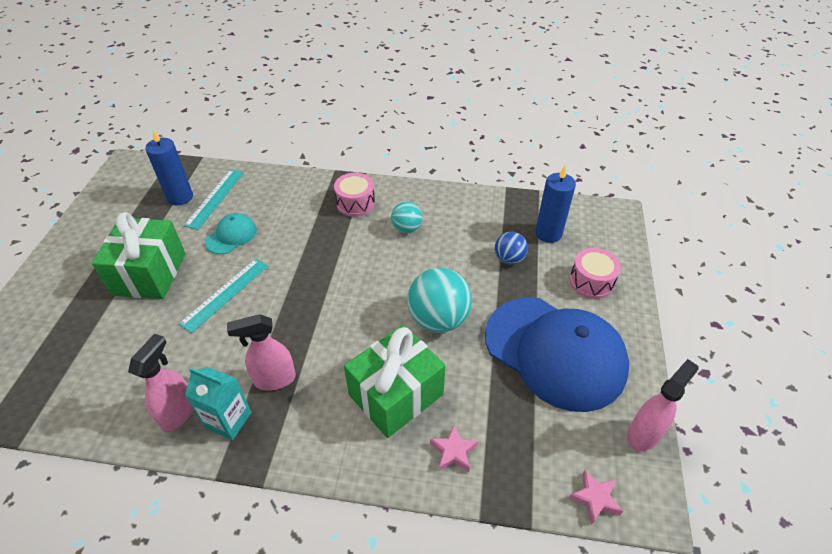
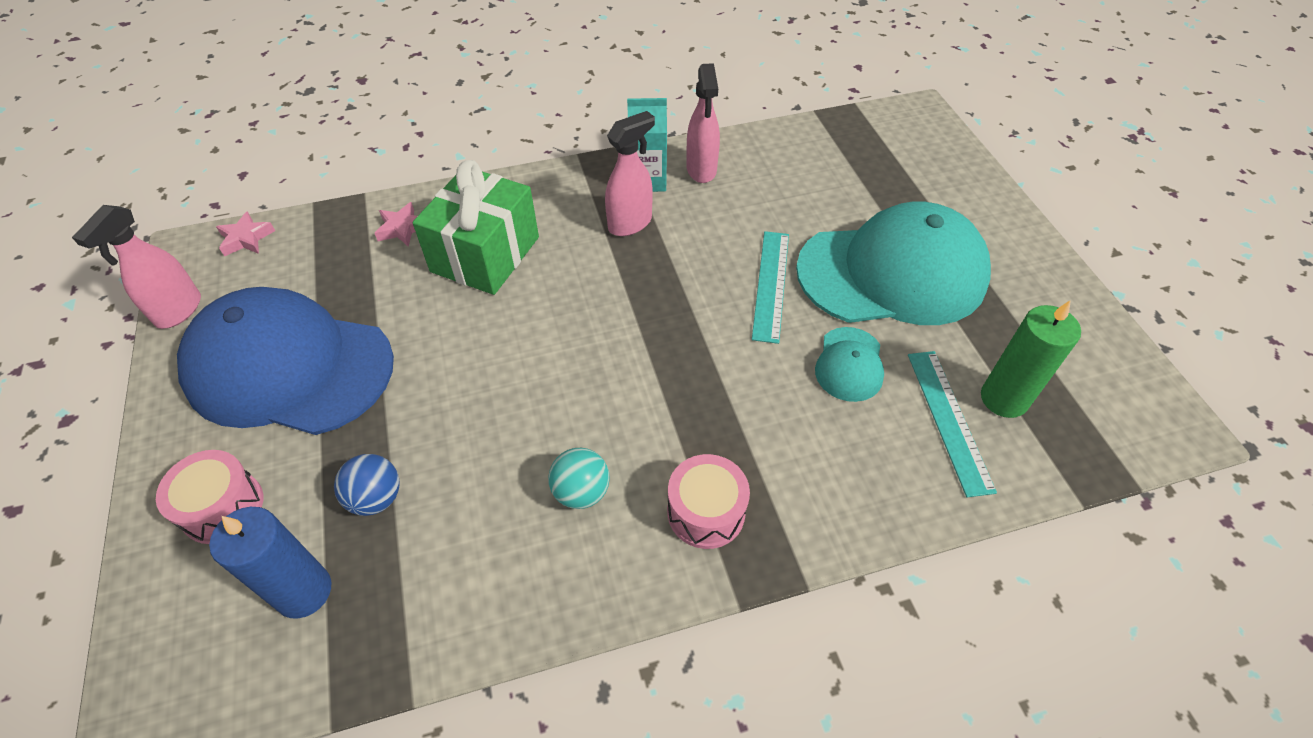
camera: 155 degrees right, 5 degrees up
(149, 274) = (892, 273): green gift -> turquoise cap
(180, 197) = (1004, 399): blue candle -> green candle
(438, 319) = (465, 354): turquoise ball -> none

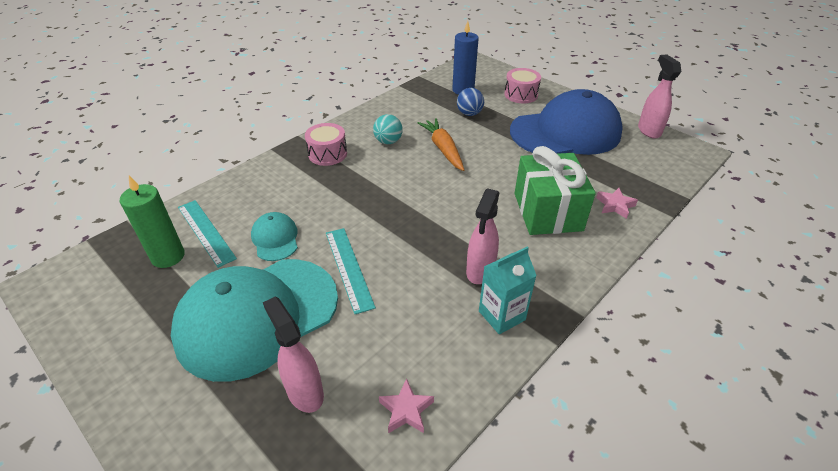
camera: 150 degrees right, 10 degrees down
(246, 238) = (682, 166): pink star -> pink star (406, 410)
(507, 424) = (443, 149): none -> orange carrot
(701, 170) = (466, 348): pink spray bottle -> pink spray bottle (305, 392)

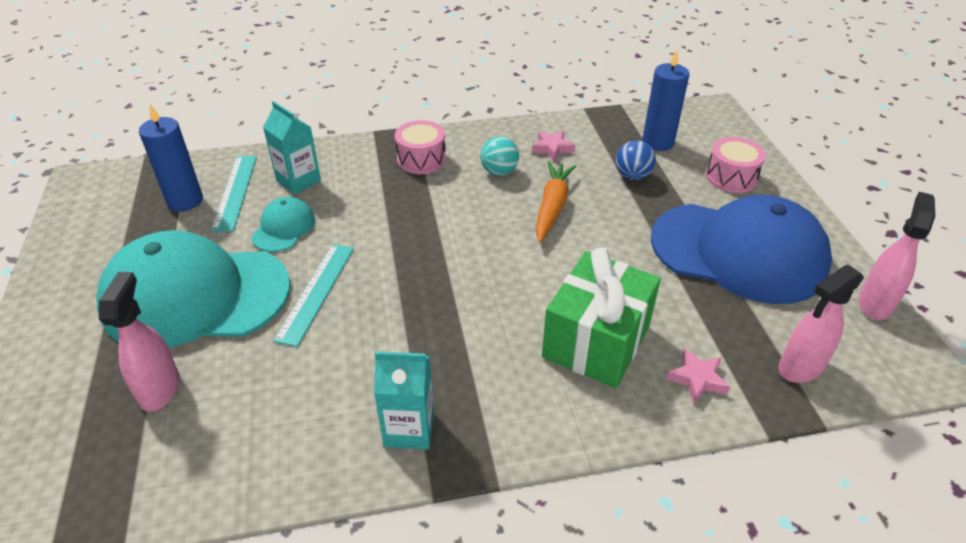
camera: 35 degrees right, 0 degrees up
(168, 256) = (185, 201): green candle -> blue candle
(250, 203) = (298, 181): none -> turquoise carton
(406, 410) = (219, 463): pink star -> pink star (552, 148)
(480, 271) = (440, 367): pink spray bottle -> pink spray bottle (800, 368)

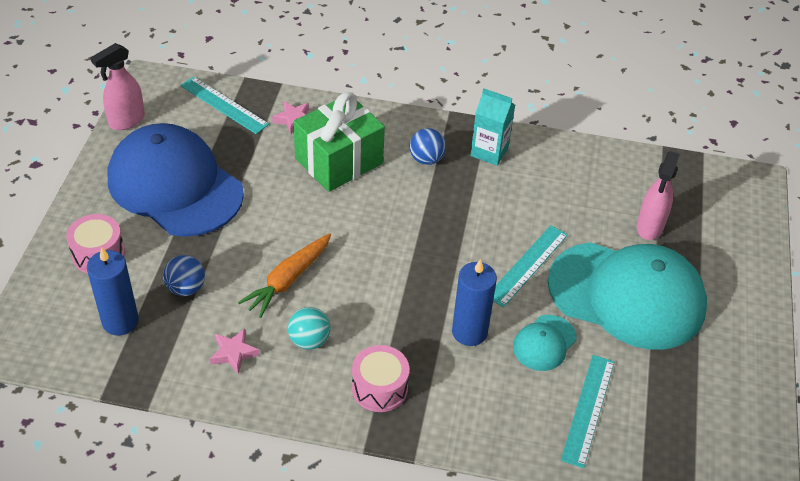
camera: 160 degrees left, 5 degrees up
(185, 201) = (641, 415): blue candle -> blue candle (469, 332)
(298, 181) = (519, 402): turquoise carton -> none
(490, 384) = (426, 159): none -> blue ball
(800, 368) = (224, 105): pink spray bottle -> turquoise ruler

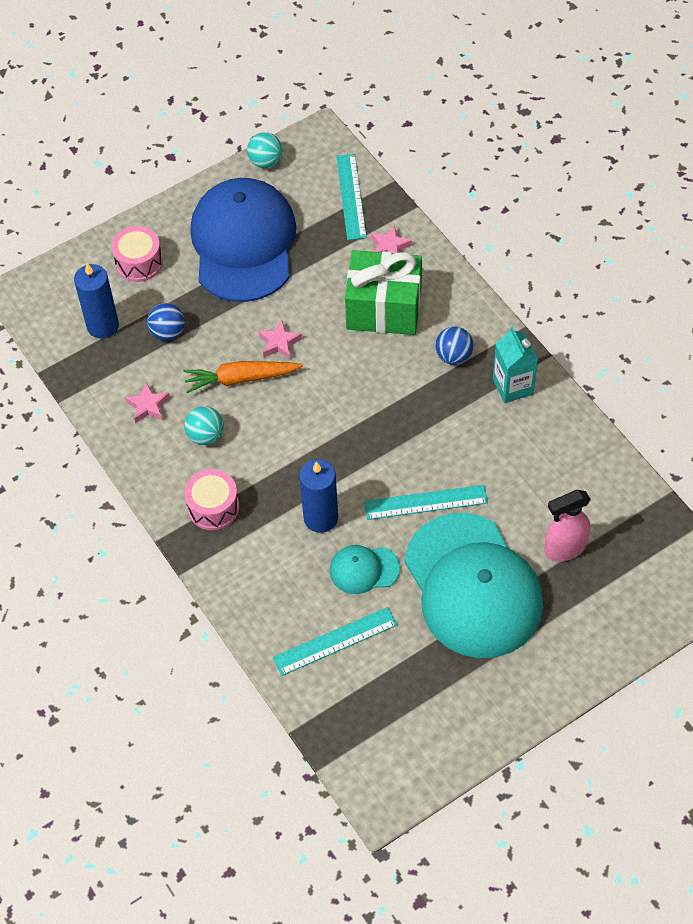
camera: 50 degrees right, 10 degrees up
(126, 121) = (266, 162): pink spray bottle -> turquoise ball
(288, 235) = (279, 343): none -> pink star

